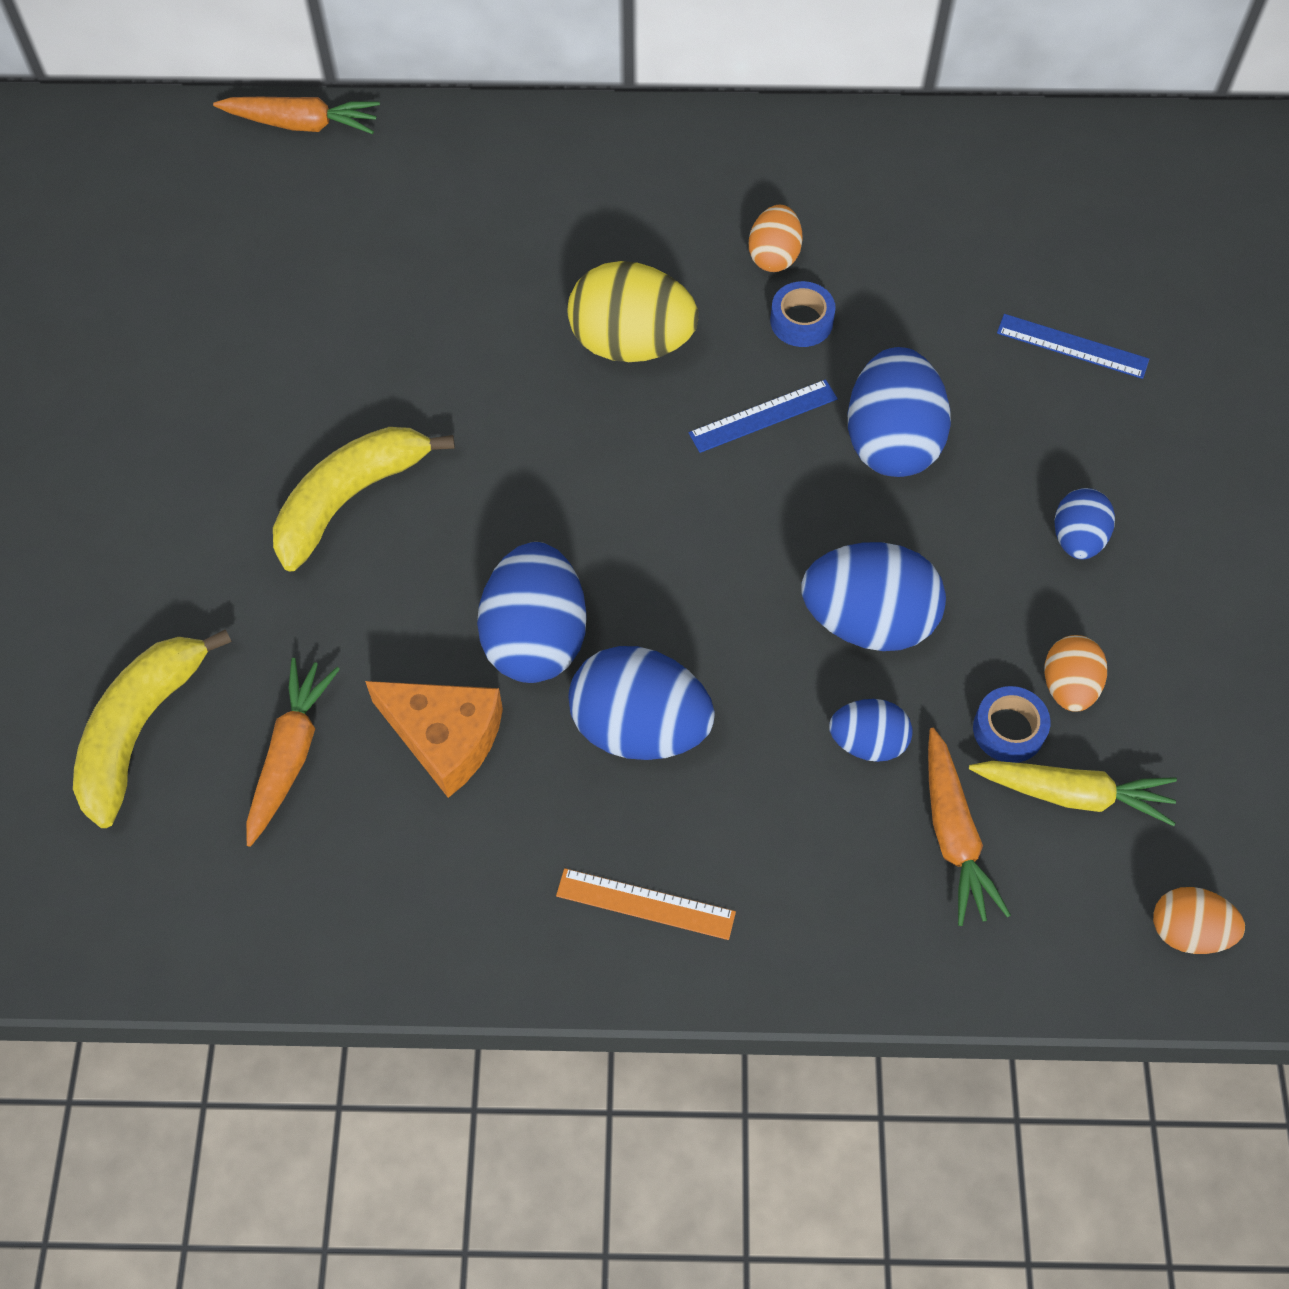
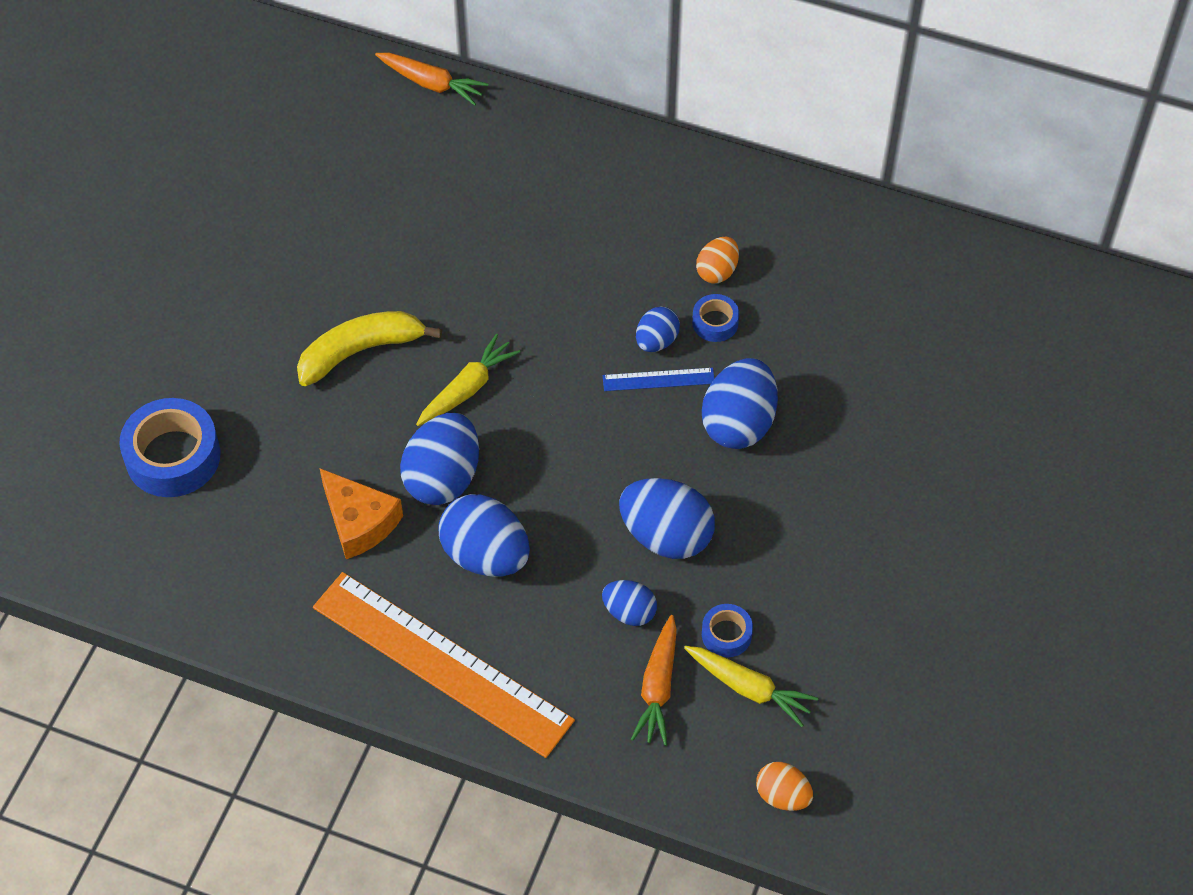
camera: 20 degrees right, 5 degrees down
(140, 730) = (173, 456): yellow banana -> blue tape
(290, 754) = (259, 501): orange carrot -> none
(517, 504) = (467, 388): none -> yellow carrot
(631, 343) = (591, 303): yellow egg -> none
(645, 904) = (441, 664): orange ruler -> orange ruler, size x2.42
(1068, 686) = (780, 620): orange egg -> none
(1072, 346) = (898, 396): blue ruler -> none
(1077, 538) = (835, 527): blue egg -> blue egg (656, 341)

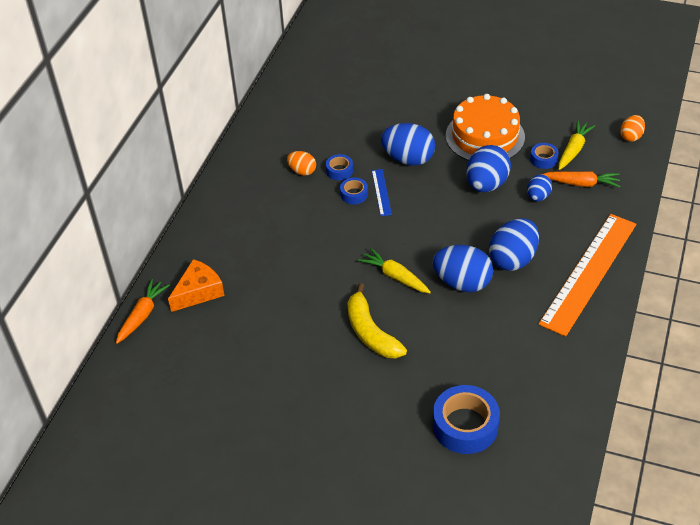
camera: 90 degrees left, 10 degrees down
(359, 522) = (500, 320): orange cheese -> orange cheese (198, 292)
(656, 341) = (354, 194): blue egg -> blue tape
(793, 547) = (485, 136): none -> orange cake

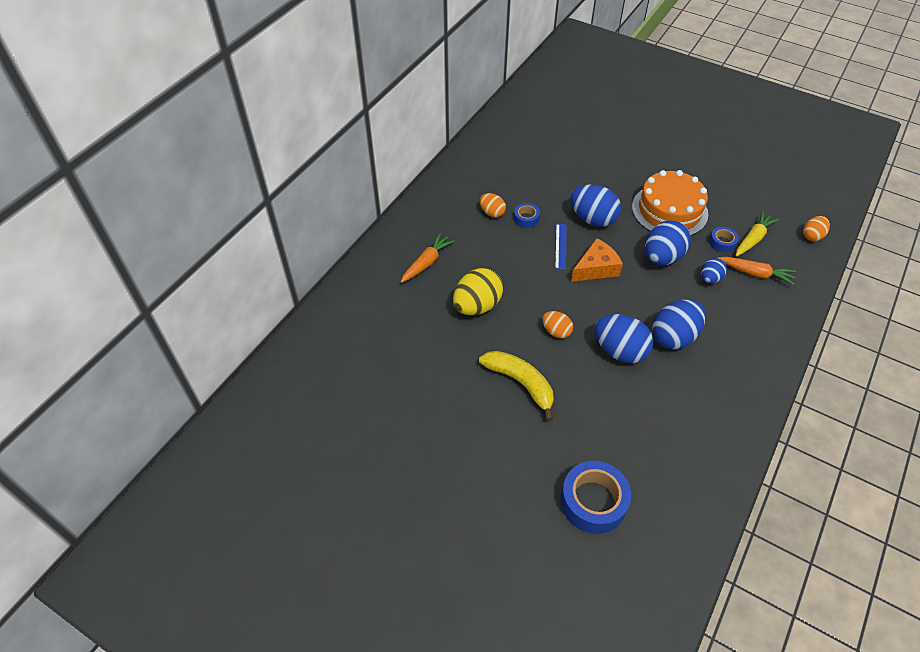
camera: 10 degrees right, 5 degrees up
(142, 315) = (313, 322): orange carrot -> orange carrot (427, 262)
(198, 292) = (370, 310): orange cheese -> orange cheese (596, 268)
(309, 267) = (477, 306): none -> yellow egg
(354, 194) = (535, 243): blue tape -> none
(370, 332) = (521, 383): yellow banana -> yellow banana turned 150 degrees clockwise
(395, 276) = (556, 331): yellow carrot -> orange egg
(589, 273) = (747, 366): orange ruler -> none

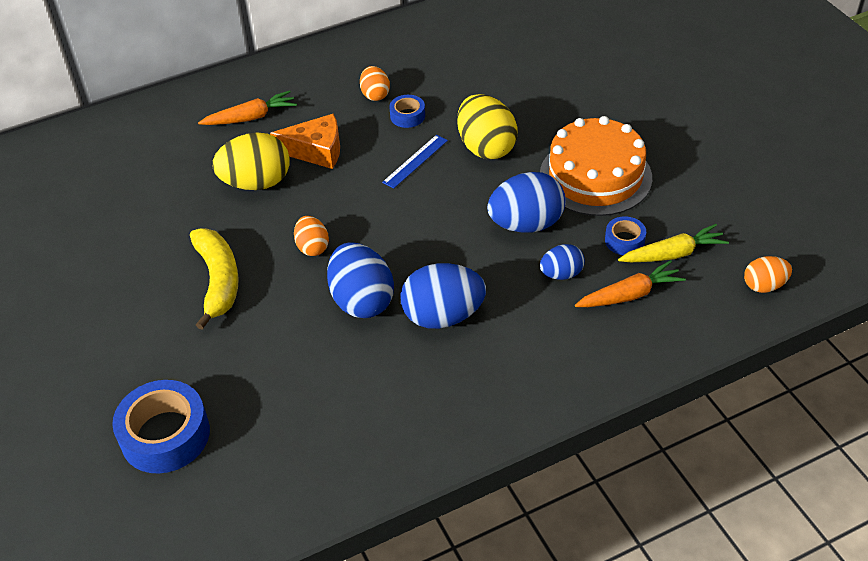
camera: 35 degrees right, 5 degrees down
(592, 219) = (486, 147): blue egg -> yellow egg
(596, 268) = (431, 202): orange cheese -> orange cheese (316, 150)
(755, 273) = (630, 294): orange carrot -> orange carrot turned 75 degrees counterclockwise

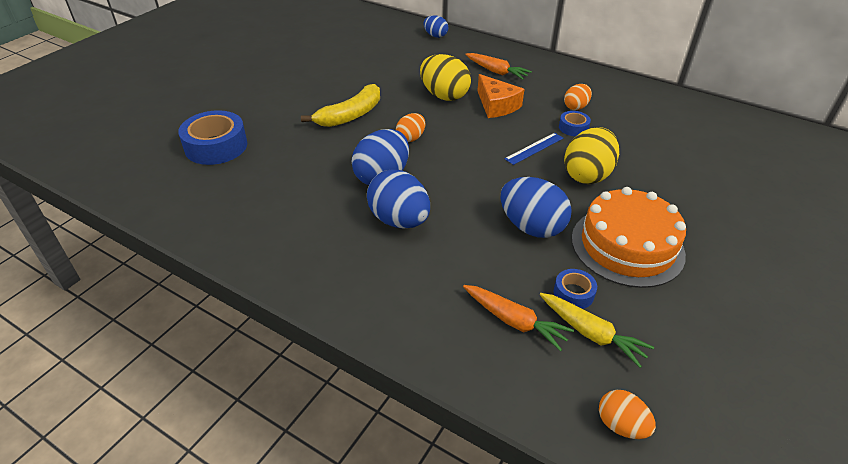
camera: 55 degrees right, 5 degrees down
(415, 161) = (534, 148): blue ruler -> blue ruler turned 45 degrees counterclockwise
(561, 274) = (498, 268): blue egg -> blue egg (435, 36)

